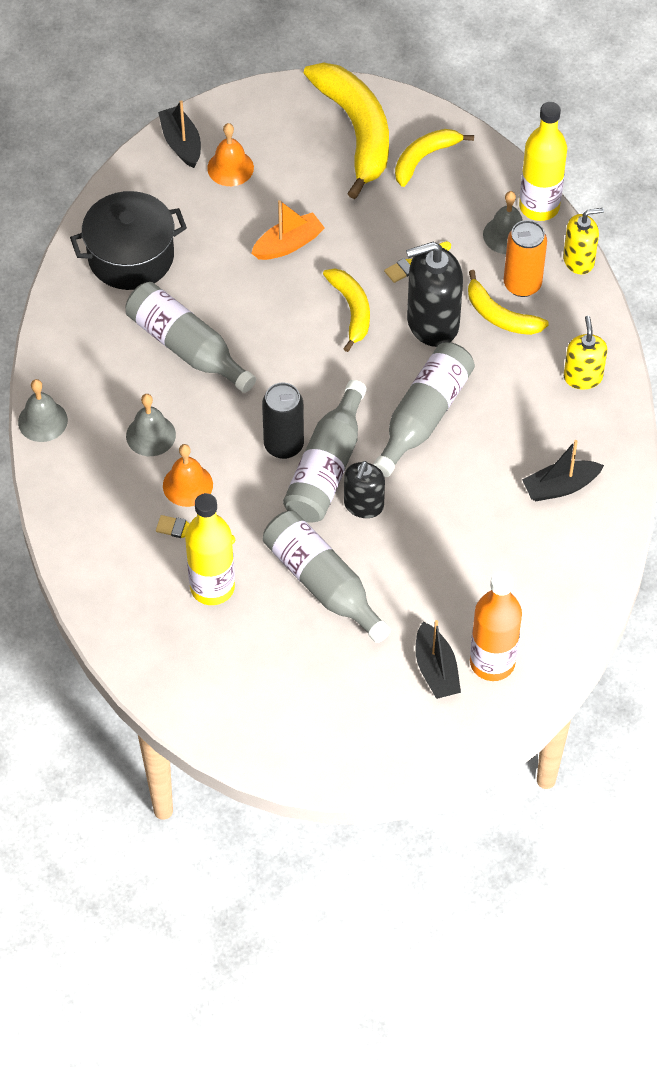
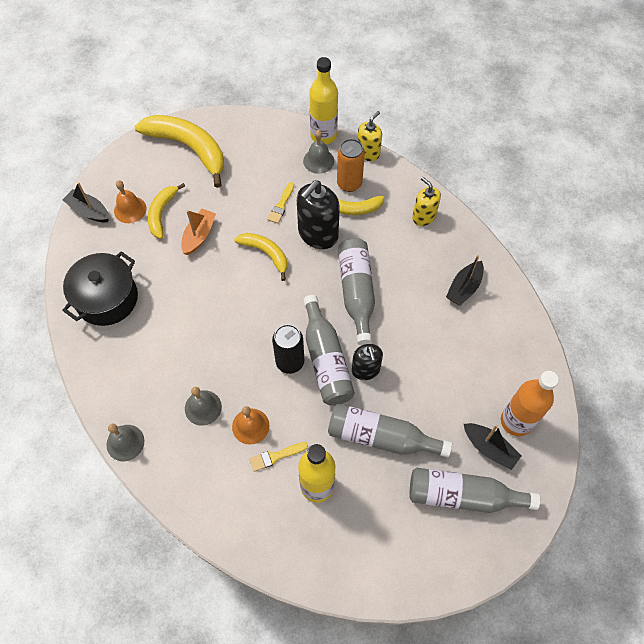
camera: 35 degrees left, 5 degrees up
(186, 347) = (184, 336): grey bottle -> grey bottle (463, 496)
(424, 158) = (239, 143): yellow banana -> yellow banana (162, 213)

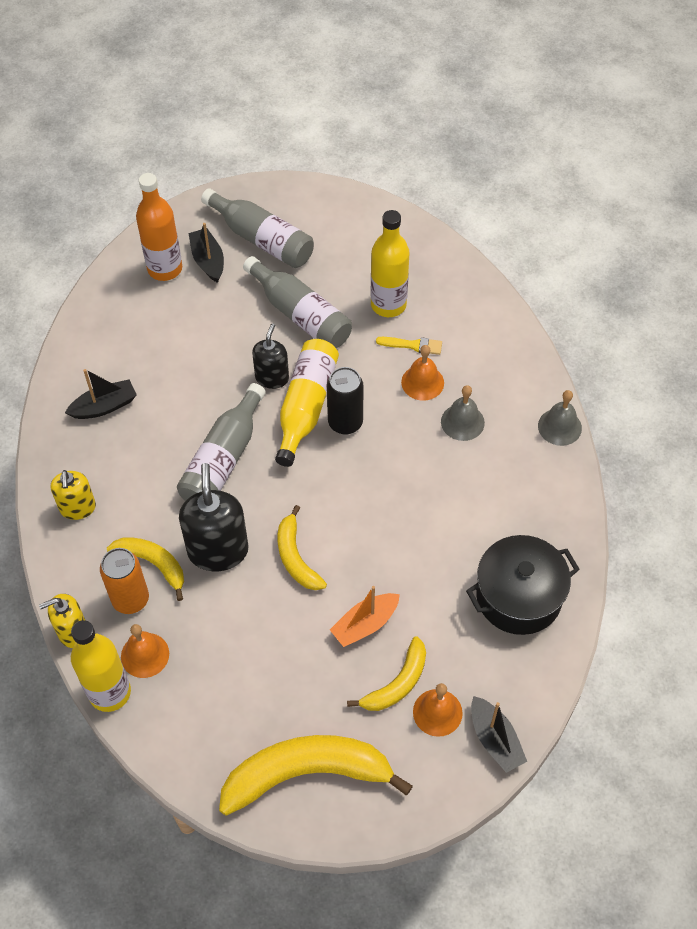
camera: 150 degrees left, 5 degrees down
(189, 148) = (307, 773): yellow banana -> yellow banana turned 105 degrees clockwise
(281, 205) = (237, 614): yellow brush -> none
(318, 161) = (145, 655): grey bell -> orange bell
(318, 234) = (218, 550): black soap dispenser -> black soap dispenser turned 75 degrees counterclockwise
(326, 360) = (306, 406): grey bottle -> yellow bottle

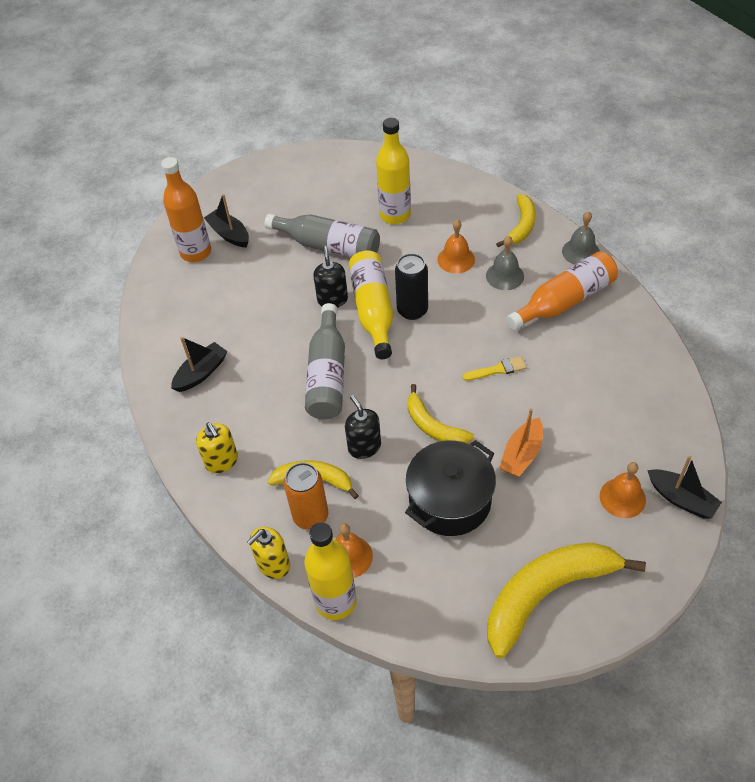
camera: 20 degrees left, 5 degrees down
(218, 550) = (364, 447): black soap dispenser -> black soap dispenser, size x0.61
(262, 239) = (265, 204): grey bottle -> none
(397, 683) = (576, 489): yellow banana -> yellow banana (521, 226)
(413, 345) = (432, 236): yellow brush -> yellow brush (497, 370)
(508, 476) = (564, 301): none -> orange bottle
(518, 596) = (629, 384): black pot -> black pot (450, 500)

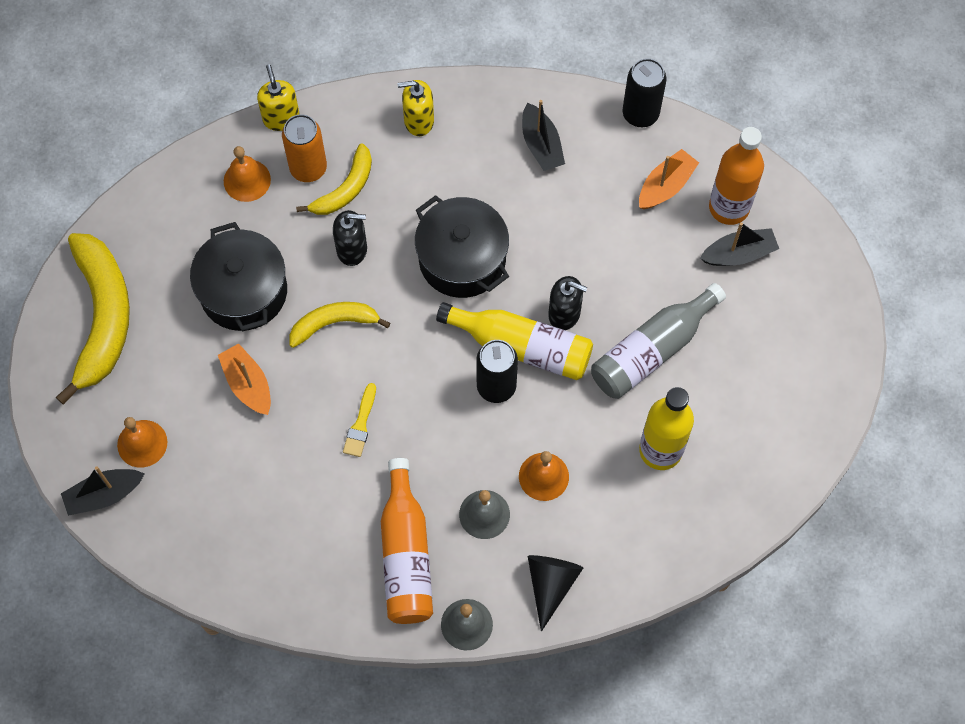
camera: 115 degrees right, 15 degrees up
(143, 328) = (640, 114): none -> black can
(197, 290) = (665, 186): none -> orange boat
(327, 374) = (462, 259): grey bottle -> black pot
(335, 601) = (213, 150): yellow bottle -> none
(521, 226) = (551, 584): yellow banana -> black cone

